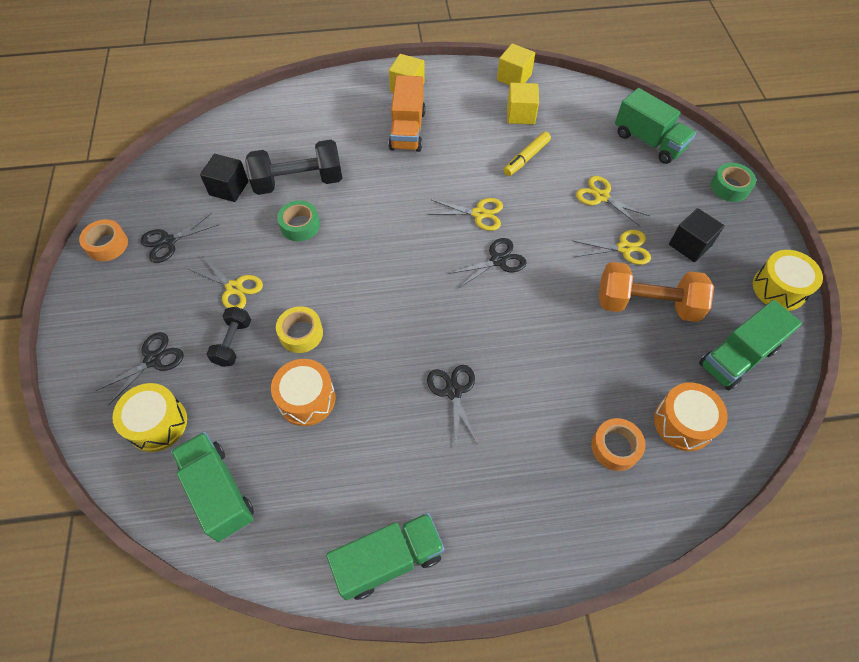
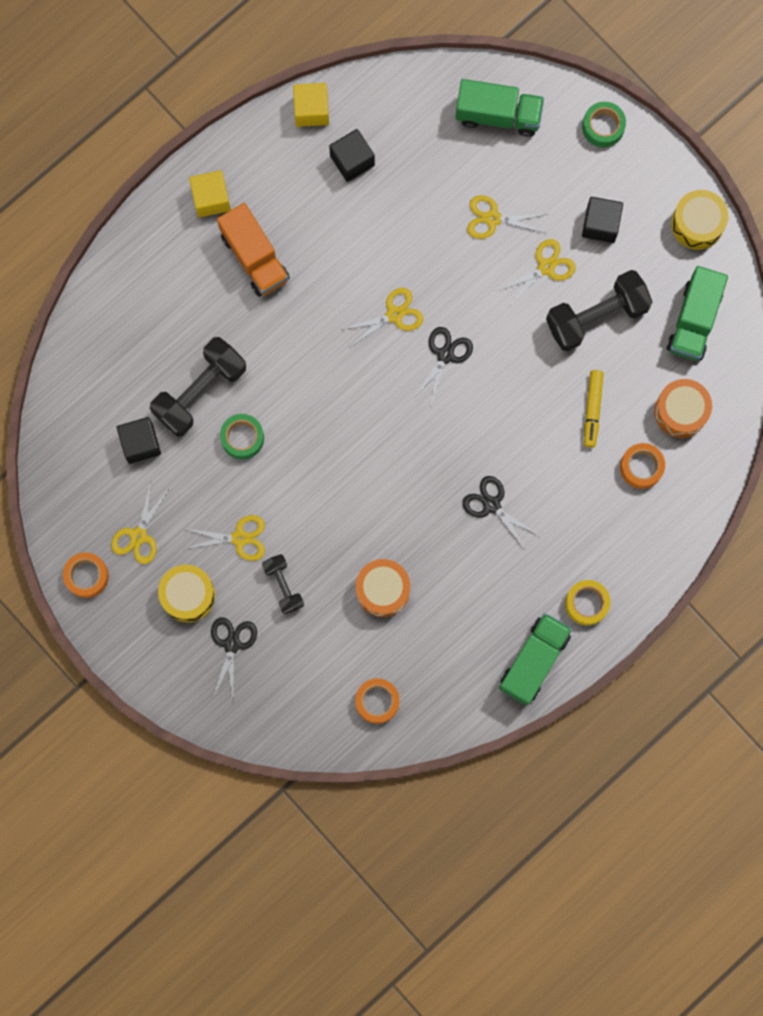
camera: 35 degrees left, 20 degrees up
(157, 423) = (284, 688): yellow drum -> yellow drum (188, 595)
(168, 242) = (138, 535): black scissors -> yellow scissors
(219, 492) = (377, 701): green truck -> orange tape
(301, 333) = (332, 539): yellow tape -> yellow tape (586, 603)
(520, 114) = (352, 160): yellow cube -> black cube
(526, 158) = (394, 216): yellow marker -> yellow marker (592, 409)
(646, 304) = (596, 316): orange dumbbell -> black dumbbell

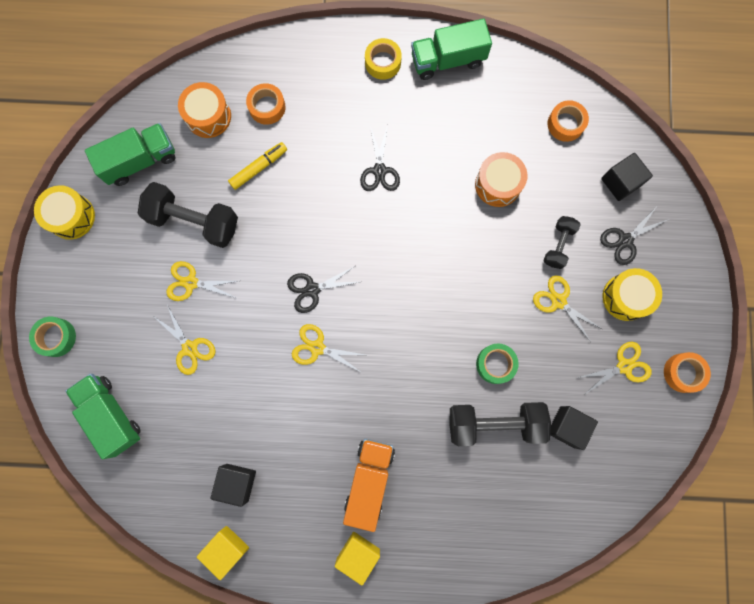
camera: 135 degrees left, 0 degrees up
(600, 224) = (128, 276): black cube -> black cube (620, 182)

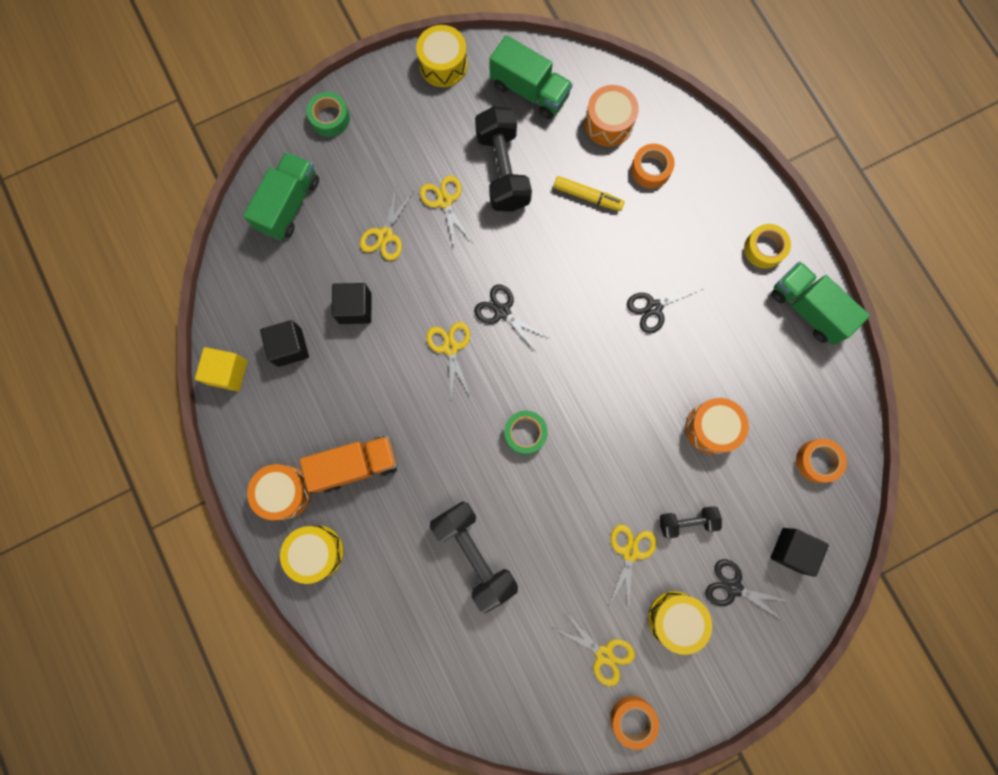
camera: 60 degrees right, 0 degrees up
(358, 554) = (284, 492): yellow cube -> orange drum
(422, 553) = (316, 552): none -> yellow drum
(495, 364) = (531, 523): green tape -> green tape (525, 433)
(567, 427) = (511, 628): black cube -> black cube (355, 308)

